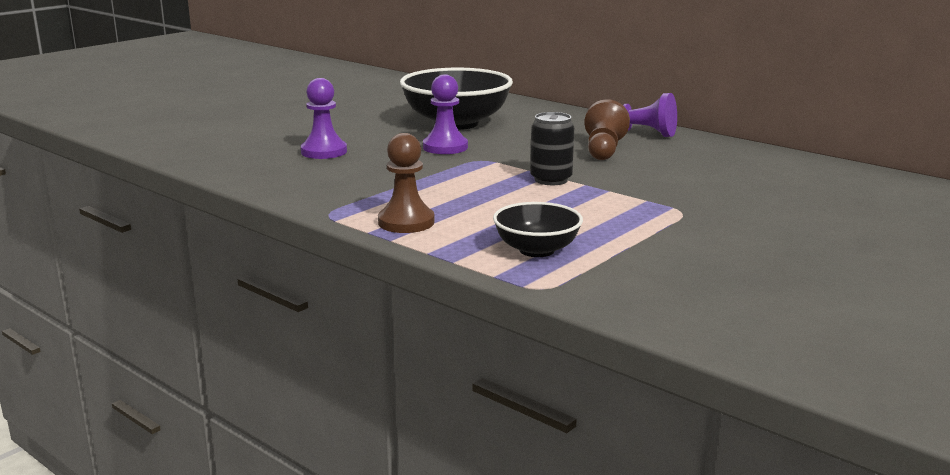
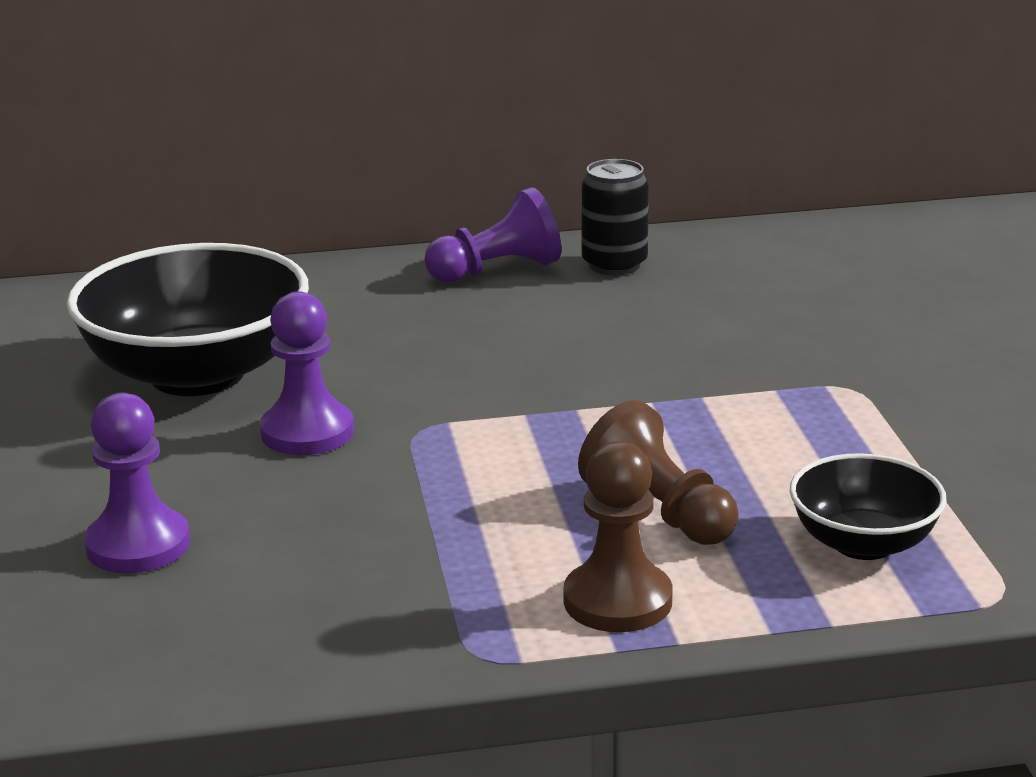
camera: 50 degrees left, 5 degrees up
(551, 180) = (596, 416): black can -> black can (614, 265)
(603, 150) = (528, 327): brown pawn -> brown pawn (659, 513)

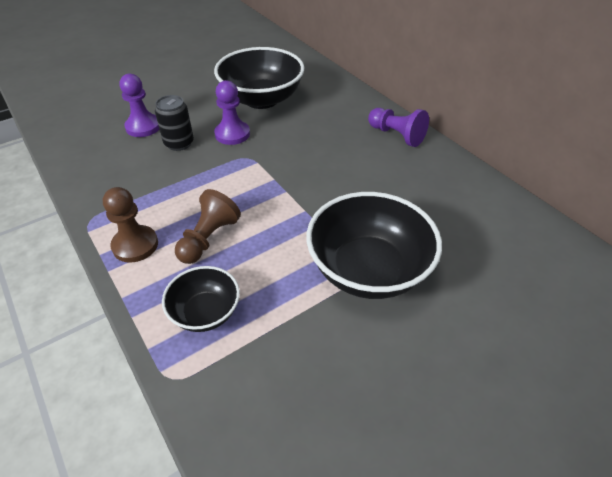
camera: 65 degrees right, 20 degrees up
(614, 265) = (430, 164): black can -> black can (179, 143)
(848, 378) = (368, 270): none -> black bowl

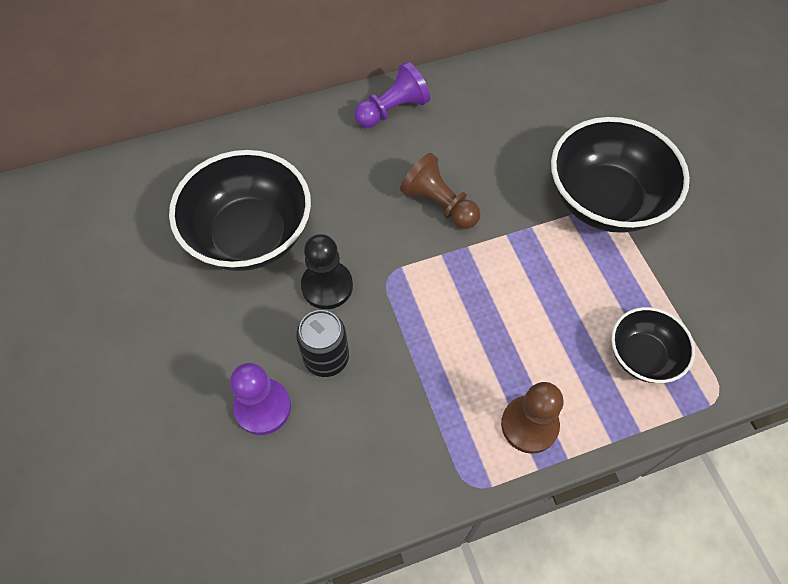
camera: 75 degrees left, 15 degrees up
(208, 238) = (533, 341): brown pawn -> brown pawn (439, 204)
(232, 134) = (327, 286): purple pawn -> black pawn

